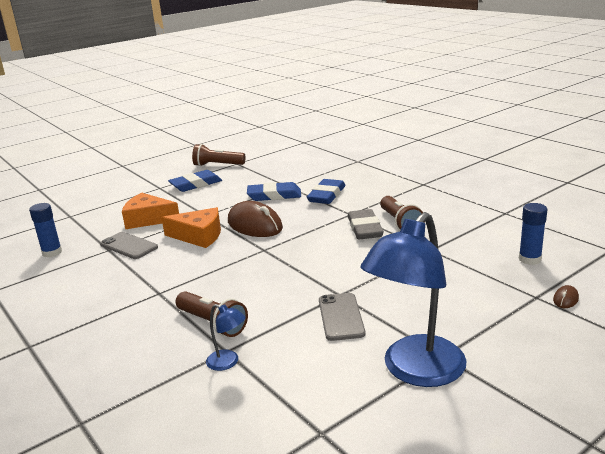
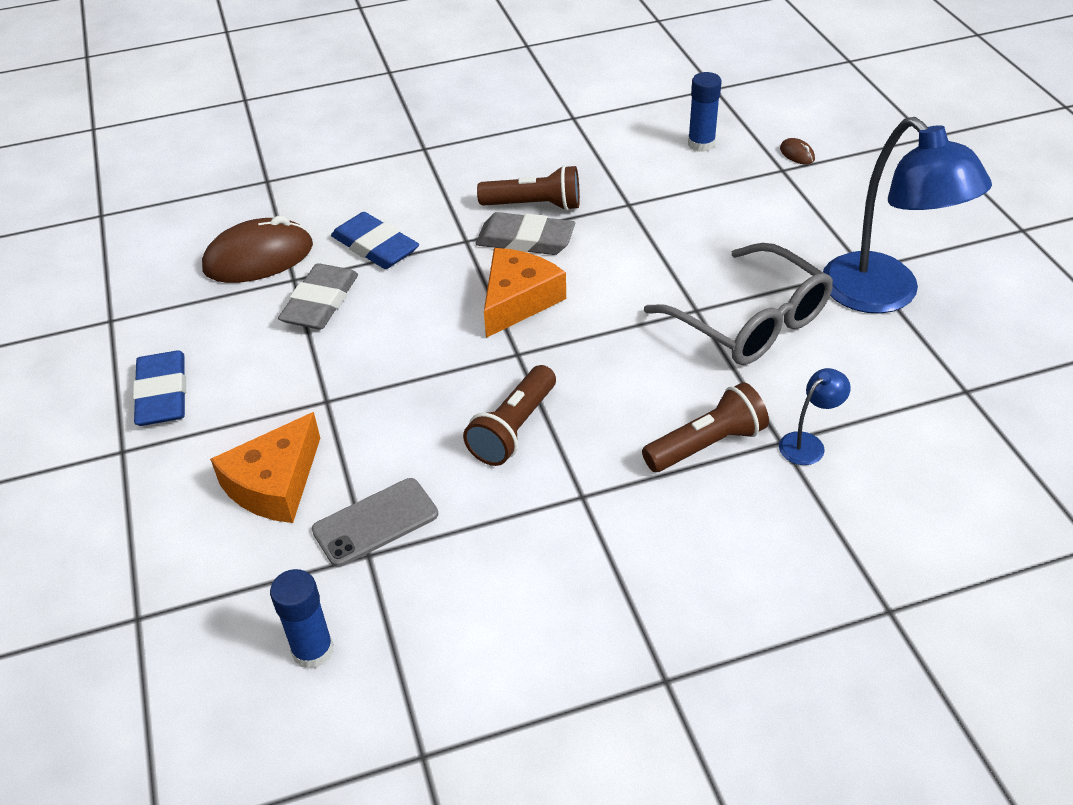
camera: 70 degrees left, 20 degrees up
(199, 236) = (408, 421): orange cheese -> orange cheese (518, 300)
(217, 165) = (90, 348): brown flashlight -> brown flashlight (513, 429)
(255, 225) = (421, 347): brown mouse -> brown mouse (258, 258)
(274, 195) = (320, 302): blue eraser -> grey eraser
(341, 317) = (750, 321): grey phone -> grey glasses

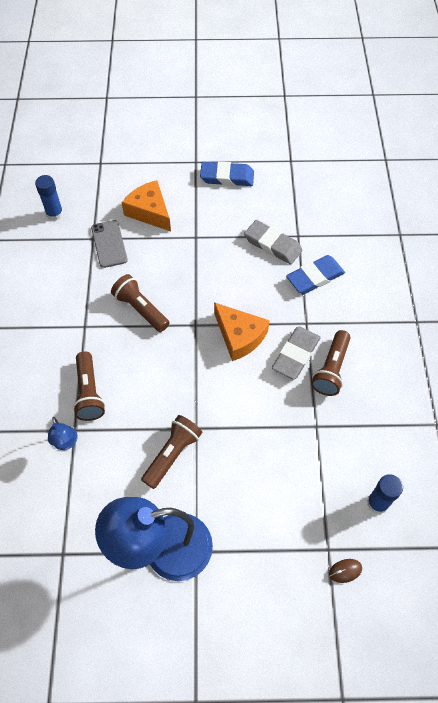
camera: 105 degrees right, 15 degrees up
(258, 258) = (322, 223): brown mouse -> none
(750, 321) = (172, 454): grey glasses -> brown flashlight

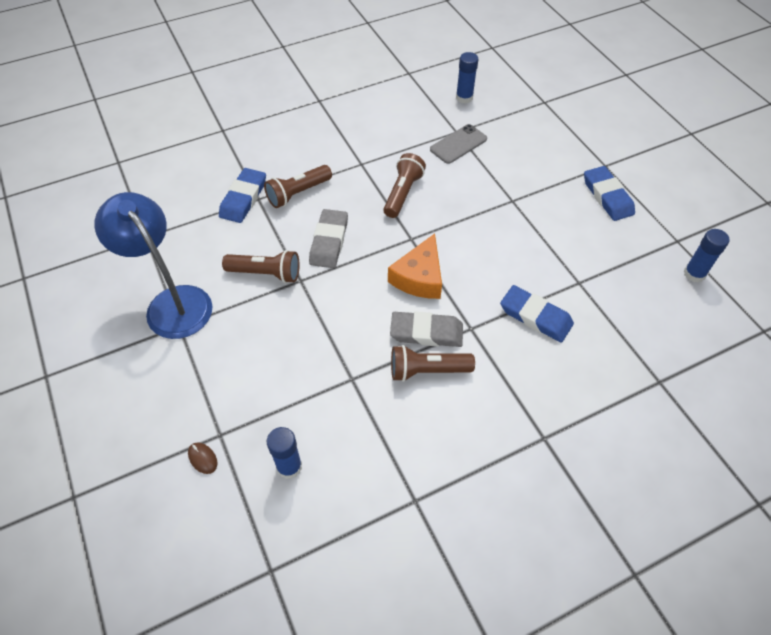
camera: 65 degrees right, 5 degrees down
(66, 443) = (243, 198): blue lamp -> blue eraser
(149, 211) = (516, 156): orange cheese -> none
(272, 245) = (550, 265): grey eraser -> grey eraser (329, 241)
(323, 168) = (694, 274): none -> blue glue stick

